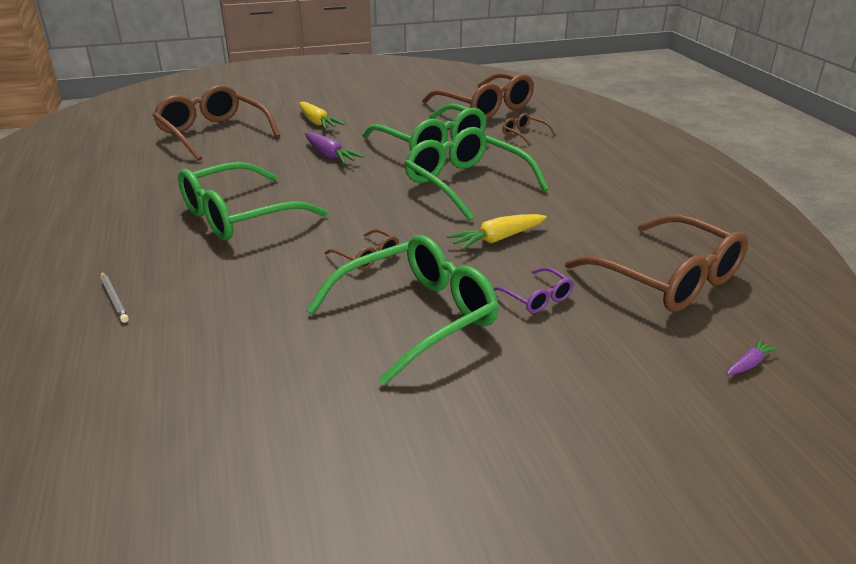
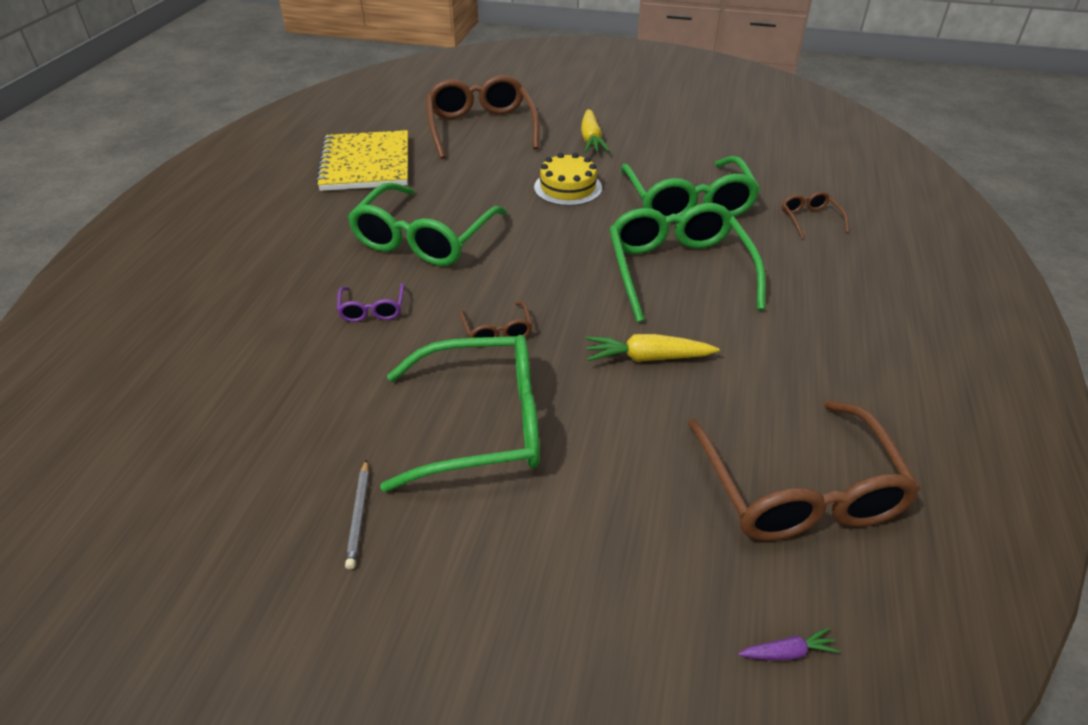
camera: 30 degrees right, 10 degrees up
(114, 299) = (256, 298): grey pencil -> grey pencil (359, 515)
(126, 179) = (366, 164): none -> yellow notebook
(239, 216) = (424, 239): green glasses -> green glasses turned 60 degrees counterclockwise
(329, 155) = (568, 187): purple carrot -> yellow cake
(485, 107) = (796, 166): brown glasses -> none
(536, 298) = (621, 452): purple glasses -> purple glasses (372, 309)

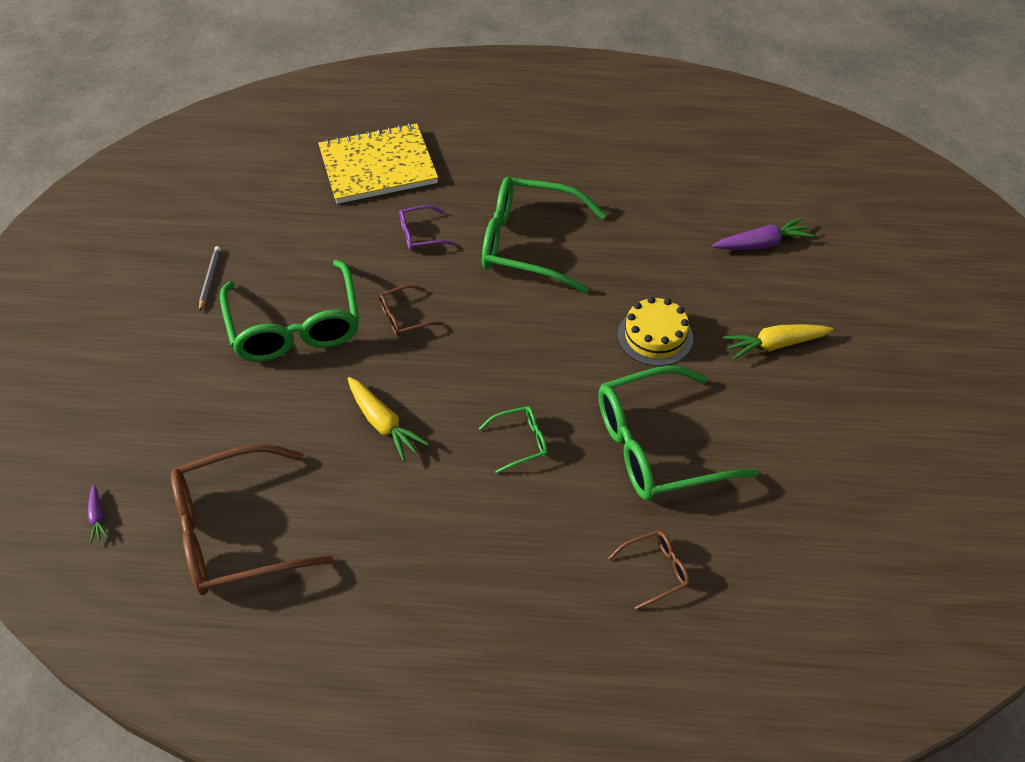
camera: 80 degrees right, 10 degrees up
(359, 515) = (210, 279): grey pencil -> grey pencil turned 105 degrees clockwise
(366, 164) = (650, 174): yellow notebook -> yellow notebook (378, 166)
(481, 128) = (762, 244): brown glasses -> purple carrot
(647, 357) = (383, 424): yellow carrot -> yellow carrot turned 150 degrees clockwise
(678, 270) = (520, 442): green glasses -> green glasses, size x0.45

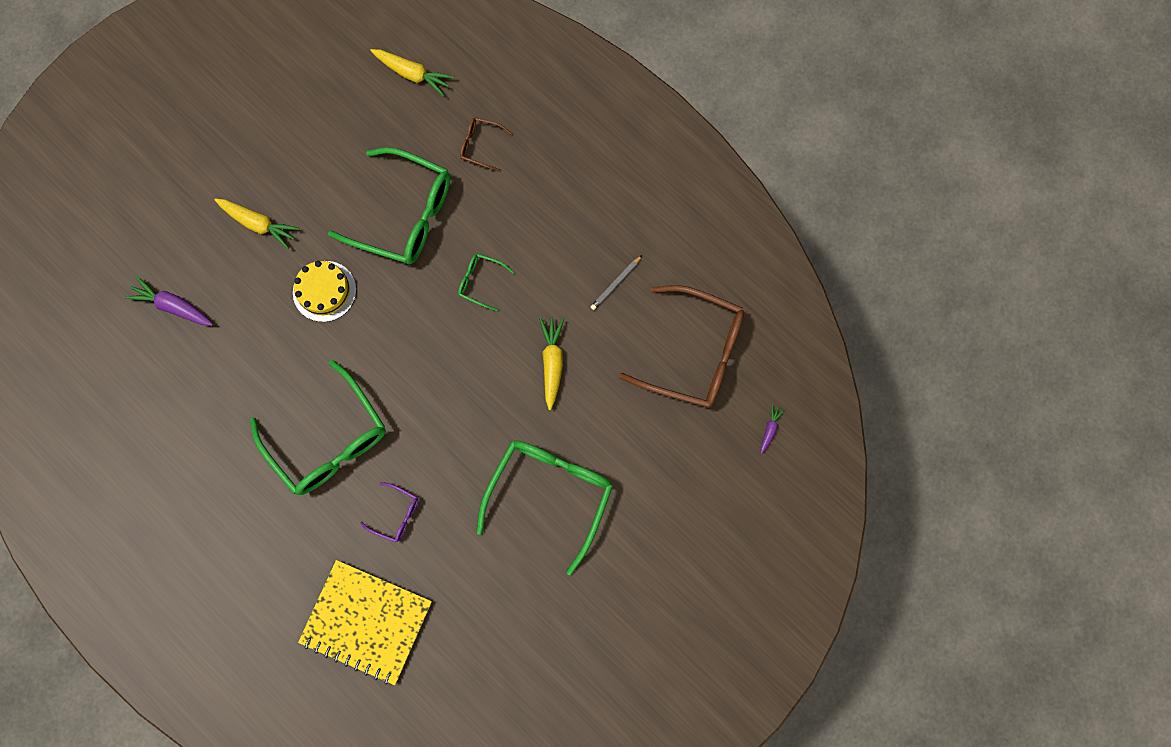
camera: 140 degrees left, 25 degrees up
(210, 279) = (579, 594): grey pencil -> grey pencil (615, 284)
(404, 317) = (471, 441): brown glasses -> none
(808, 589) = (412, 74): none -> yellow carrot

